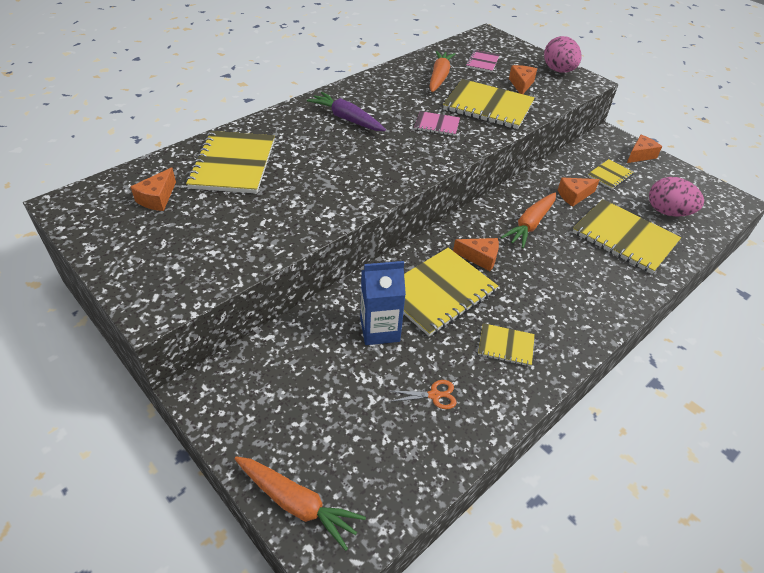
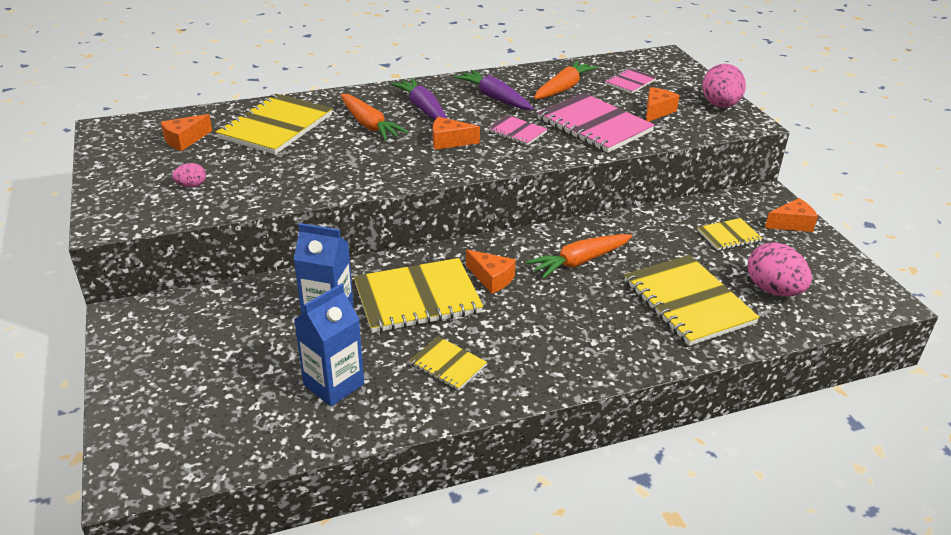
camera: 25 degrees right, 10 degrees down
(203, 245) = (191, 185): none -> pink egg
(297, 503) = (133, 428): orange carrot -> orange carrot (369, 125)
(394, 96) = (494, 98): none -> purple carrot
(434, 395) = (334, 384): orange scissors -> blue carton
(488, 106) = (594, 125): yellow notebook -> pink notebook
(574, 196) = (661, 246): orange cheese -> orange cheese (449, 141)

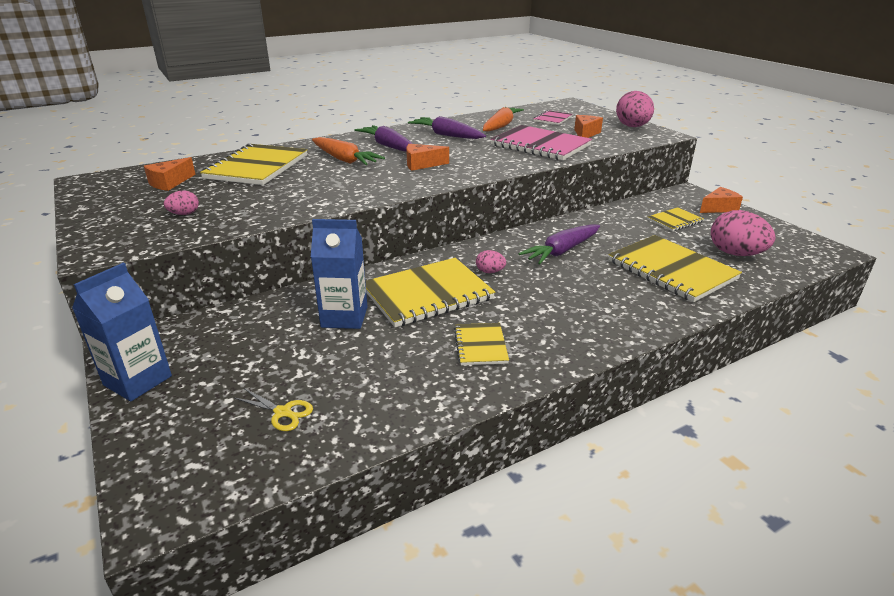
camera: 10 degrees left, 5 degrees down
(246, 407) = (283, 412): none -> yellow scissors
(334, 384) = (371, 378): blue carton -> blue carton (138, 380)
(448, 365) = (480, 345): yellow notebook -> yellow notebook turned 60 degrees clockwise
(491, 278) = (490, 272): orange cheese -> pink egg
(517, 132) = (477, 154): pink notebook -> none
(579, 262) = (561, 251): orange carrot -> purple carrot

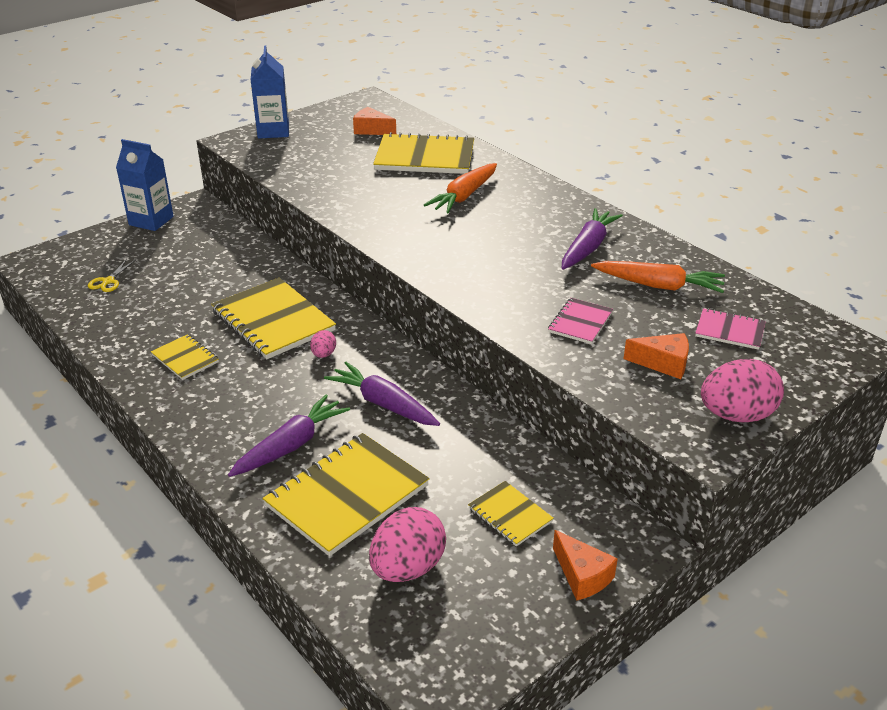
camera: 80 degrees right, 5 degrees up
(184, 214) = (303, 153): pink egg -> none
(344, 317) = (232, 284): blue carton -> blue carton (273, 131)
(388, 146) = (522, 214): purple carrot -> purple carrot (291, 445)
(421, 164) = (465, 243): orange cheese -> none
(480, 345) = (185, 358): yellow notebook -> yellow notebook turned 60 degrees clockwise
(540, 145) = (580, 322): pink notebook -> pink notebook, size x0.51

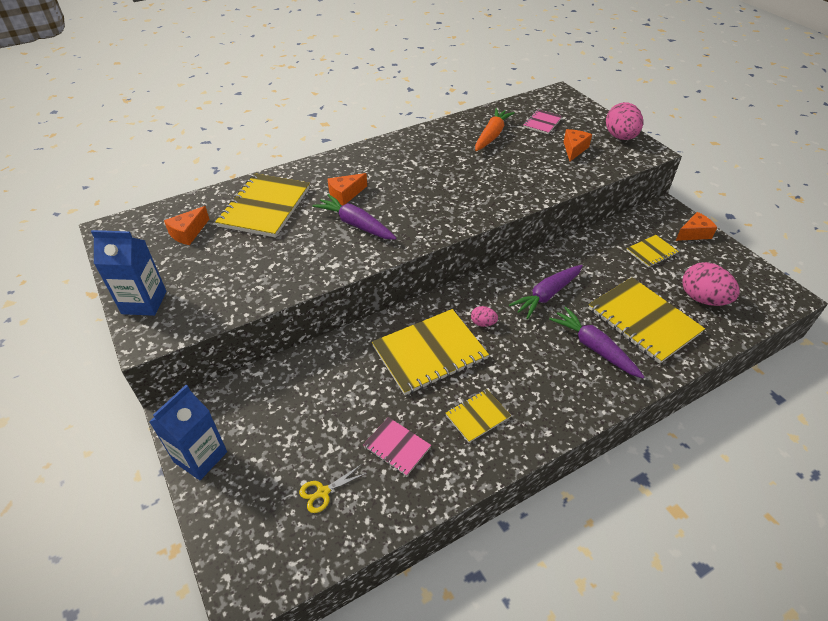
camera: 80 degrees left, 10 degrees up
(108, 281) = (323, 492): yellow scissors -> yellow scissors turned 120 degrees clockwise
(464, 196) = (345, 194): orange carrot -> orange cheese
(580, 322) = (530, 170): pink notebook -> pink notebook (397, 447)
(588, 247) = (440, 152): purple carrot -> purple carrot (355, 224)

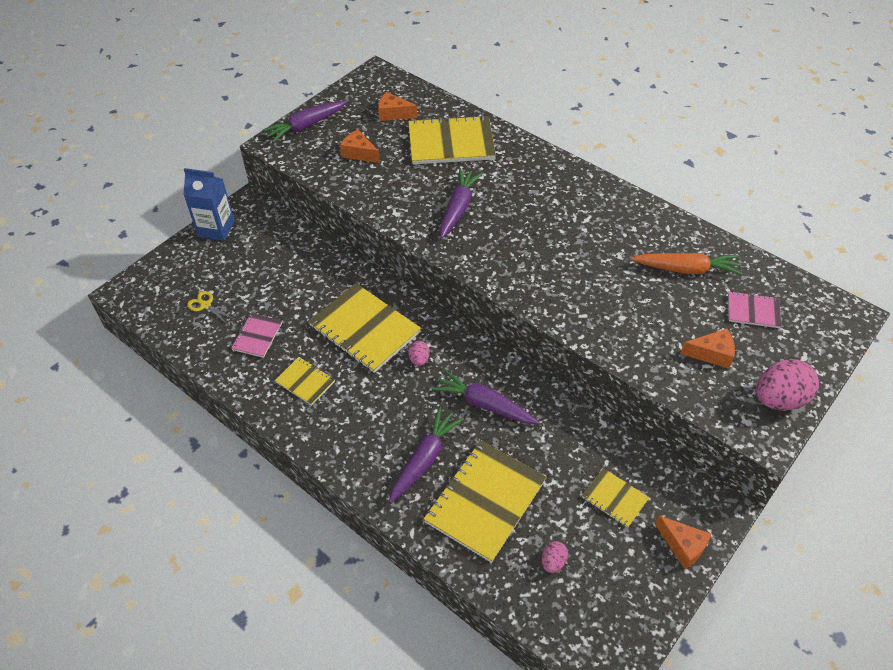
camera: 70 degrees right, 5 degrees up
(144, 302) = (306, 126): blue carton -> purple carrot
(345, 194) = (499, 187): orange cheese -> orange cheese (359, 153)
(702, 299) = (553, 562): pink egg -> pink egg, size x0.49

